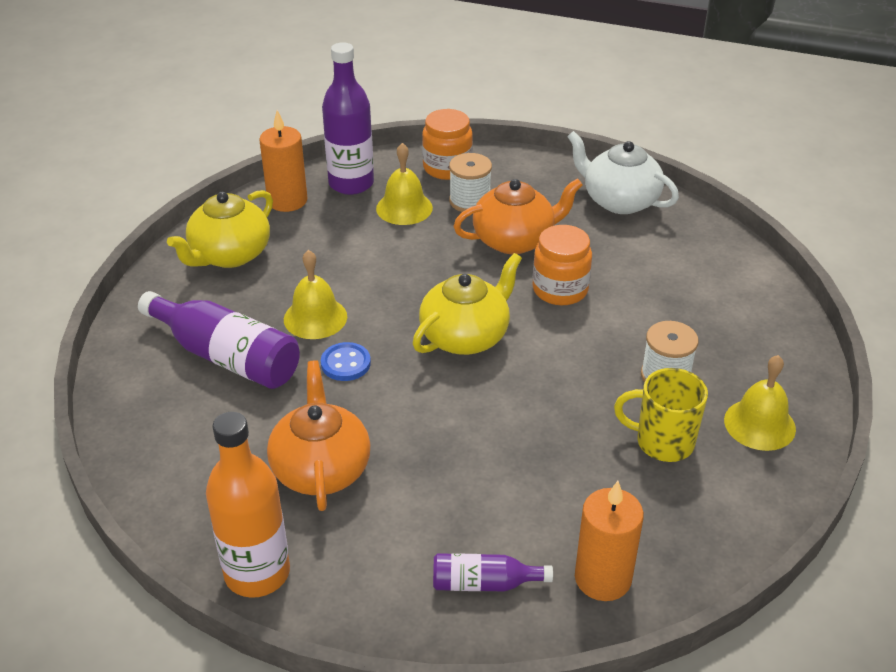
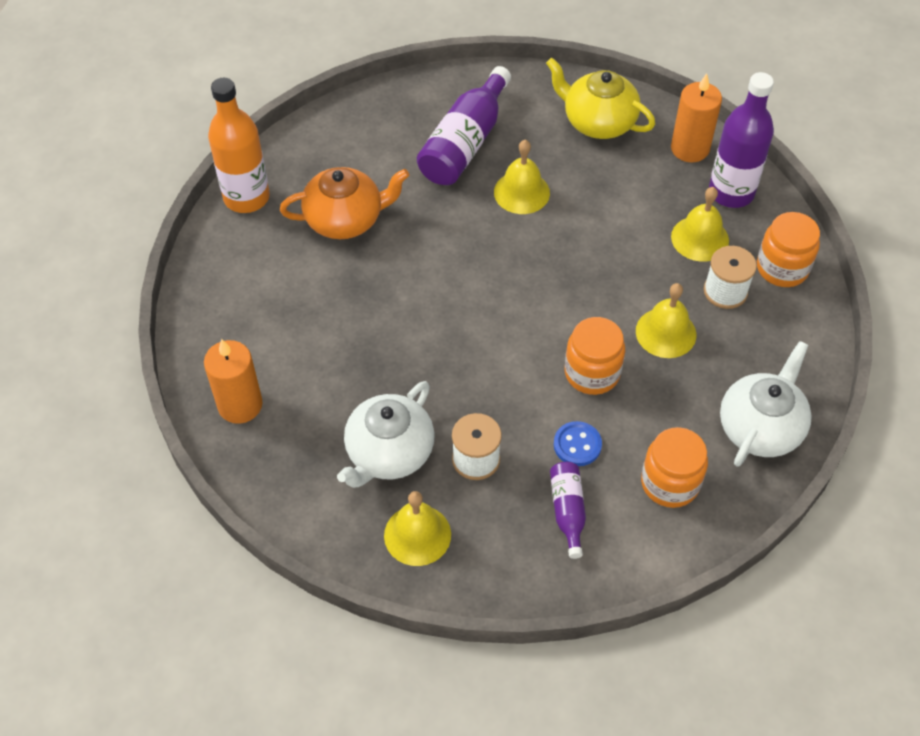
camera: 85 degrees right, 15 degrees up
(345, 363) = (465, 220): blue button -> blue button (577, 445)
(466, 336) = (511, 301): yellow teapot -> none
(484, 583) = (236, 329): purple bottle -> purple bottle (567, 511)
(514, 240) = (666, 332): orange teapot -> yellow bell
(662, 442) = (389, 453): yellow mug -> white teapot
(680, 255) = (670, 483): none -> orange jar

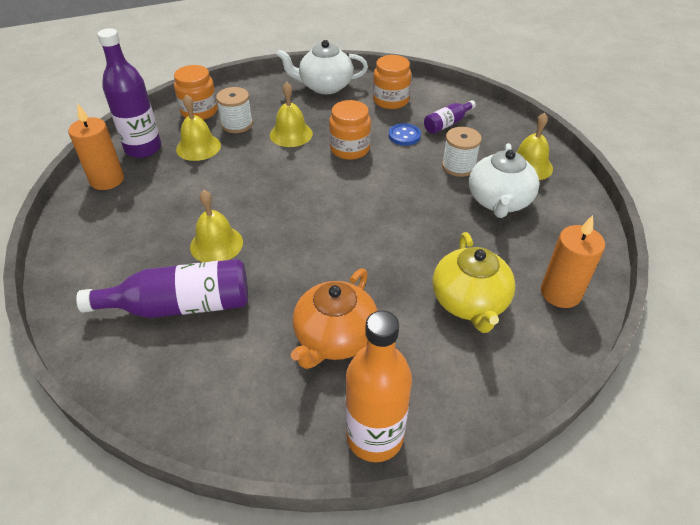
camera: 125 degrees left, 10 degrees down
(345, 219) = (335, 338): orange teapot -> orange teapot turned 105 degrees counterclockwise
(389, 453) = (499, 201): white teapot -> white teapot turned 105 degrees clockwise
(598, 122) = (102, 236): yellow teapot -> yellow teapot (469, 302)

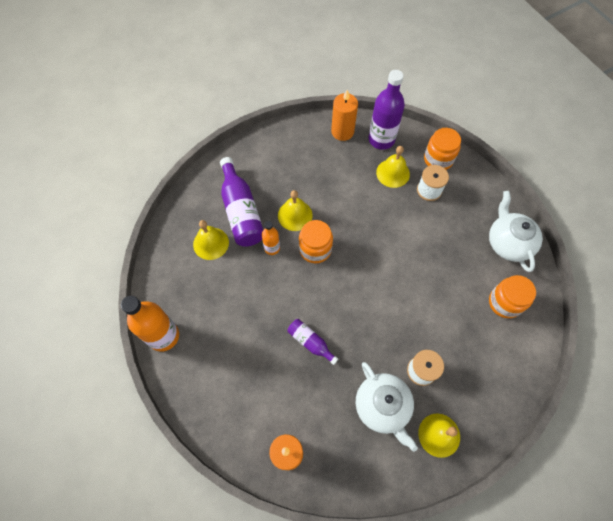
camera: 80 degrees right, 20 degrees up
(260, 275) = (272, 248): none -> orange bottle
(291, 134) = (428, 231): yellow bell -> yellow bell (211, 243)
(335, 338) = (228, 303): orange teapot -> none
(350, 149) = (421, 279): orange jar -> orange jar (315, 249)
(404, 136) = (452, 321): blue button -> none
(447, 124) = (483, 357): purple bottle -> purple bottle (310, 342)
(469, 302) = (269, 386): yellow teapot -> none
(499, 201) = (382, 406): white teapot -> white teapot turned 120 degrees counterclockwise

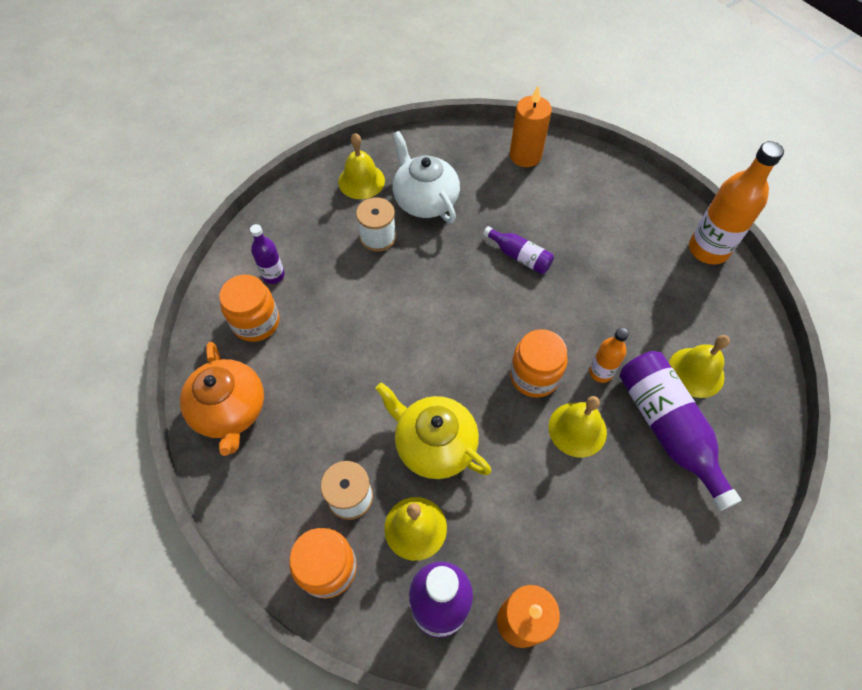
camera: 175 degrees right, 5 degrees down
(381, 213) = (434, 444): none -> yellow teapot
(499, 341) = (273, 275): none -> purple bottle
(508, 243) = (230, 410): white teapot -> orange teapot

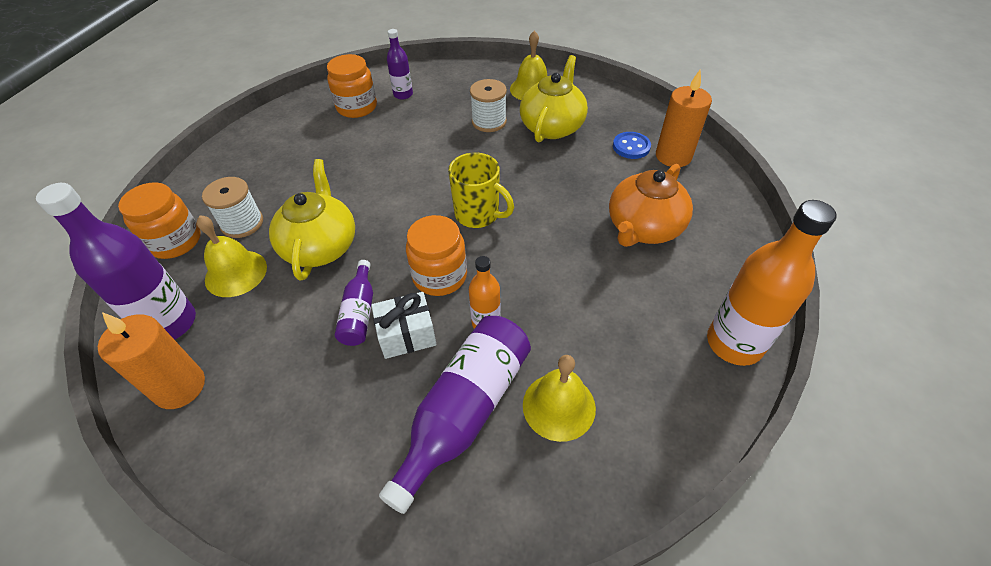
camera: 55 degrees right, 10 degrees down
(230, 410) = (276, 132): orange teapot -> orange teapot (643, 228)
(425, 200) = (552, 126): white teapot -> yellow teapot
(487, 312) = (478, 214): none -> yellow mug
(493, 171) = (631, 147): none -> blue button
(519, 256) = (558, 205): purple bottle -> purple bottle (359, 312)
(577, 429) = (407, 335): yellow bell -> white gift

